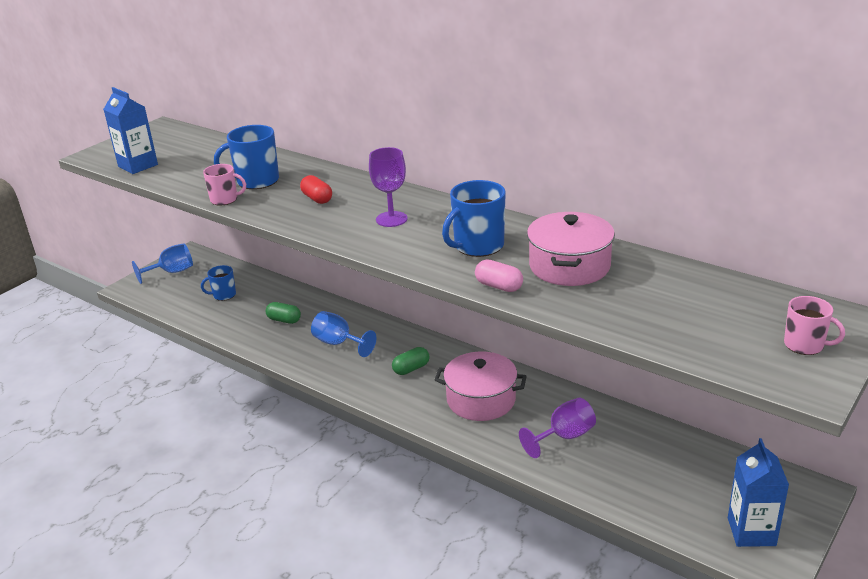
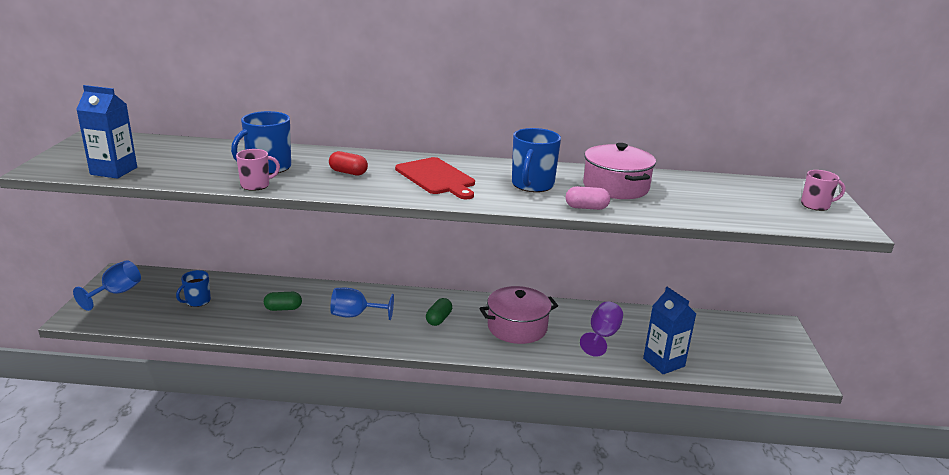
camera: 35 degrees left, 5 degrees down
(391, 219) = (437, 178): purple goblet -> red cutting board
(751, 532) = (773, 360): blue carton -> blue carton (663, 362)

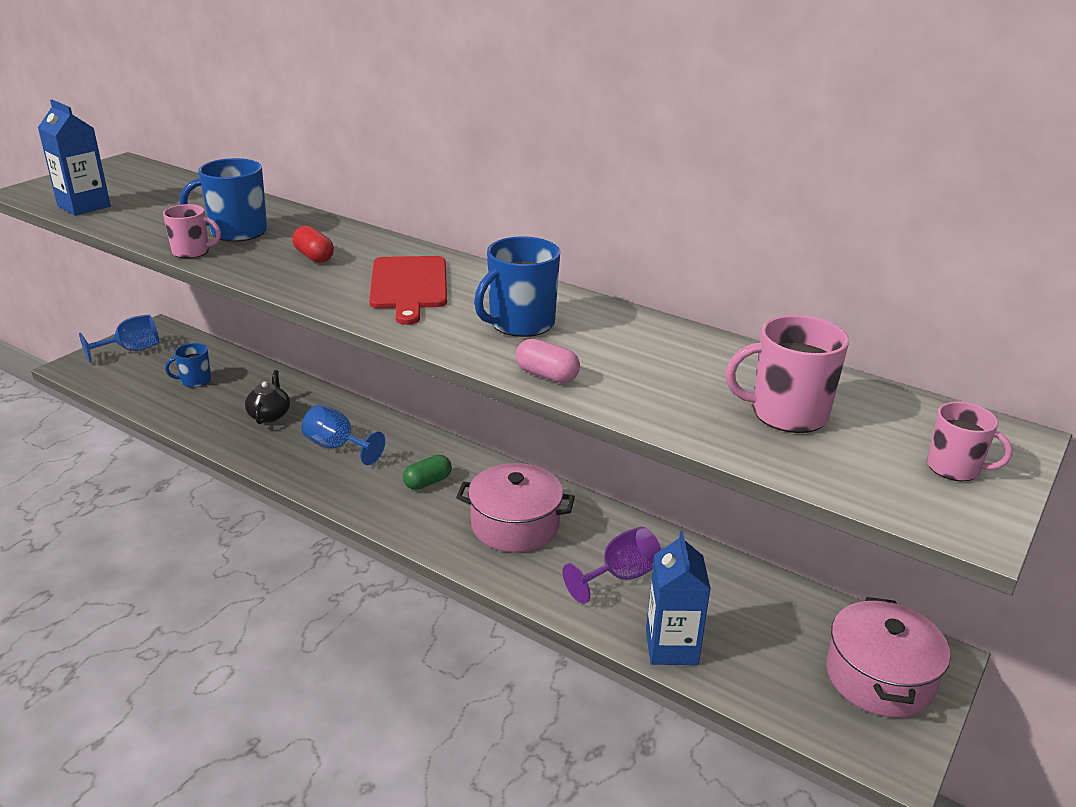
camera: 30 degrees right, 5 degrees up
(283, 308) = (269, 415): green capsule -> black teapot
(615, 187) = (640, 354): pink pot -> pink pot (879, 677)
(721, 199) = (787, 414): none -> pink mug

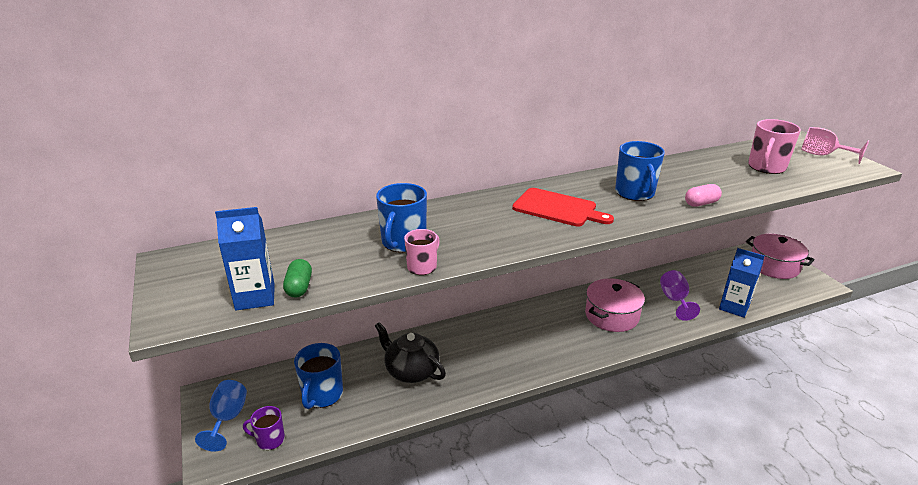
camera: 55 degrees left, 0 degrees up
(117, 379) = (270, 440): none -> purple mug
(195, 381) = (322, 395): blue mug -> blue mug, size x1.60
(269, 415) = (411, 371): black teapot -> black teapot, size x1.59
(314, 256) = (481, 225): red capsule -> none
(337, 447) = (479, 353): blue goblet -> none
(427, 482) = (548, 331): green capsule -> green capsule (299, 287)
(954, 468) = (822, 155): pink mug -> pink goblet

